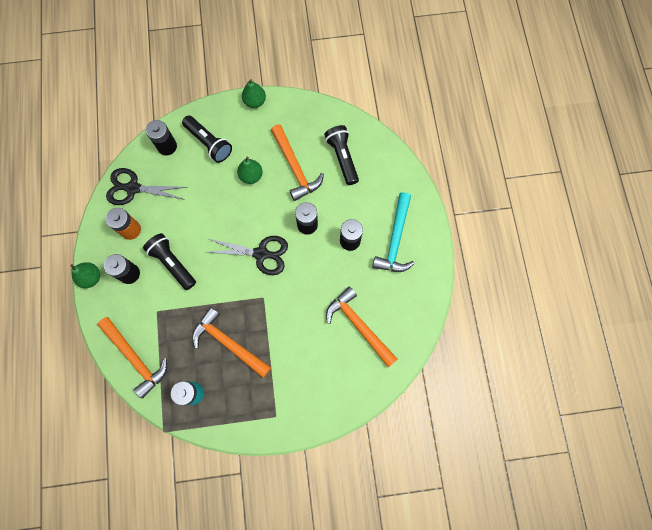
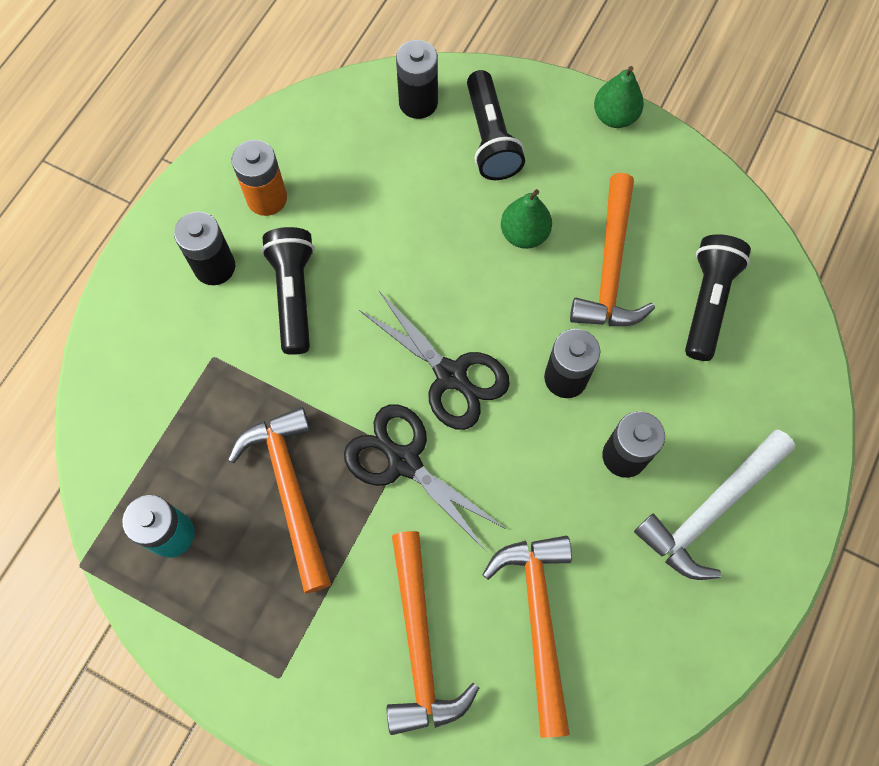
camera: 35 degrees right, 5 degrees down
(91, 277) = (152, 234): green pear -> none
(132, 188) = (317, 135): black scissors -> black scissors (403, 461)
(135, 358) = (125, 410): orange hammer -> orange hammer (420, 643)
(395, 240) = (711, 510): turquoise hammer -> white hammer

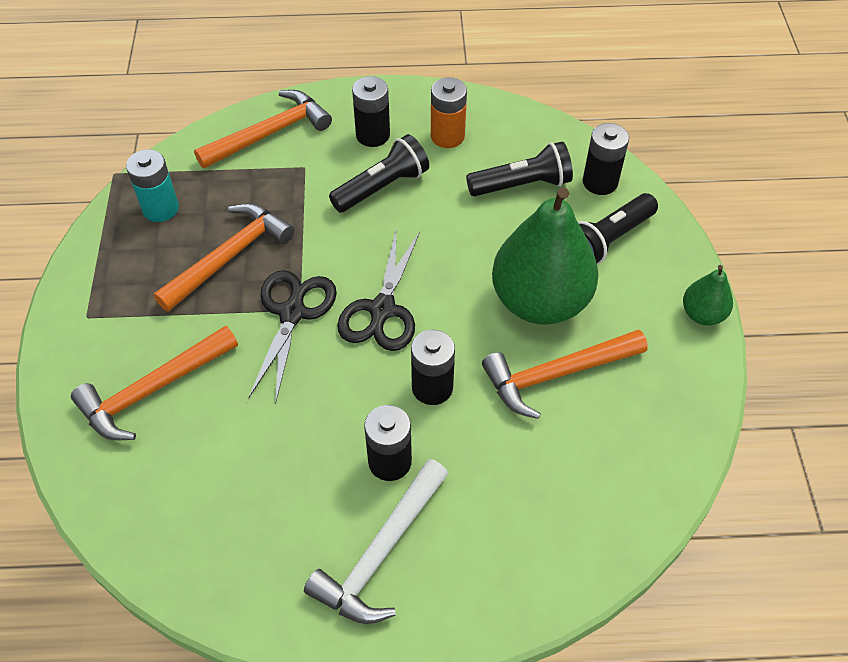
camera: 60 degrees right, 15 degrees down
(524, 234) = (540, 301): green pear -> green pear, size x2.14
(538, 620) = (211, 462): orange hammer -> orange hammer (269, 133)
(707, 302) = (579, 463): black flashlight -> black flashlight (522, 185)
(711, 510) = (381, 553): white hammer -> white hammer turned 75 degrees counterclockwise

